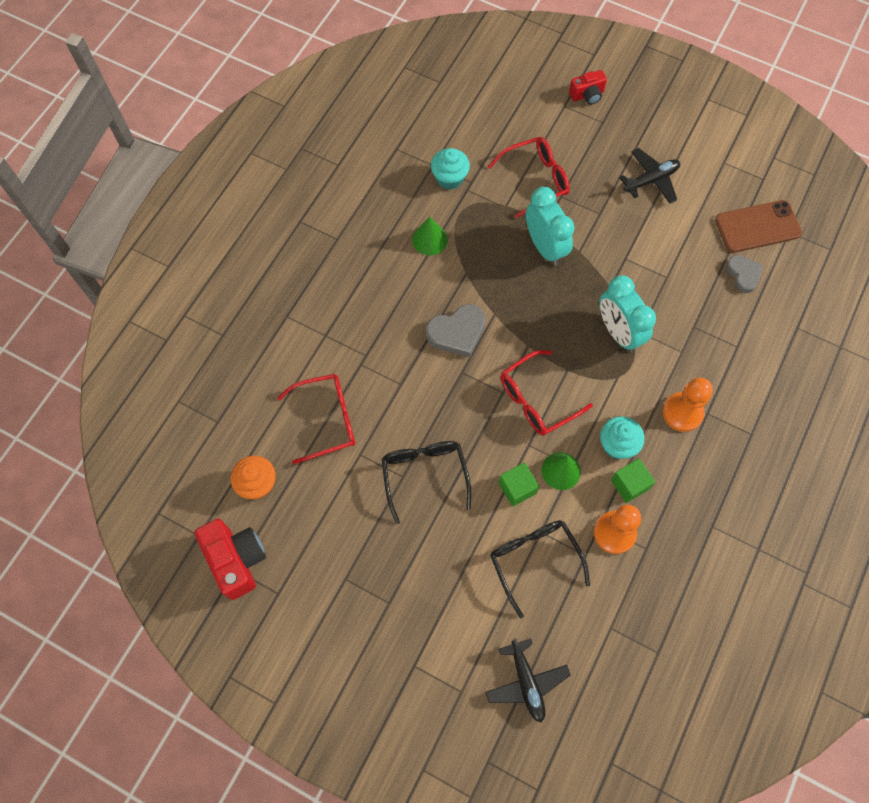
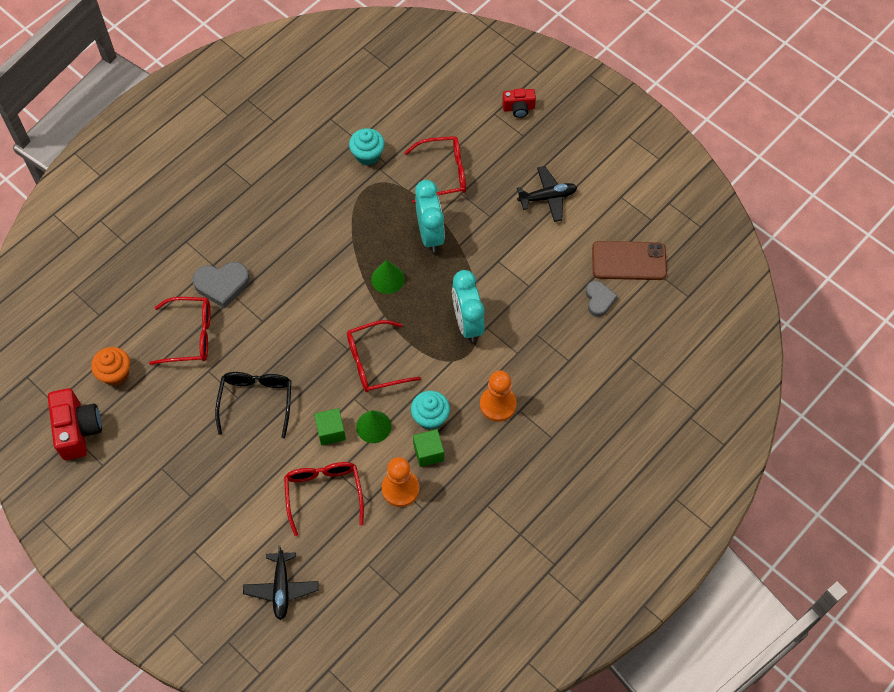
camera: 15 degrees right, 5 degrees down
(429, 239) = (331, 204): green cone -> green cone (388, 279)
(457, 332) = (326, 289): grey heart -> grey heart (222, 285)
(534, 561) = (324, 494): black glasses -> red glasses

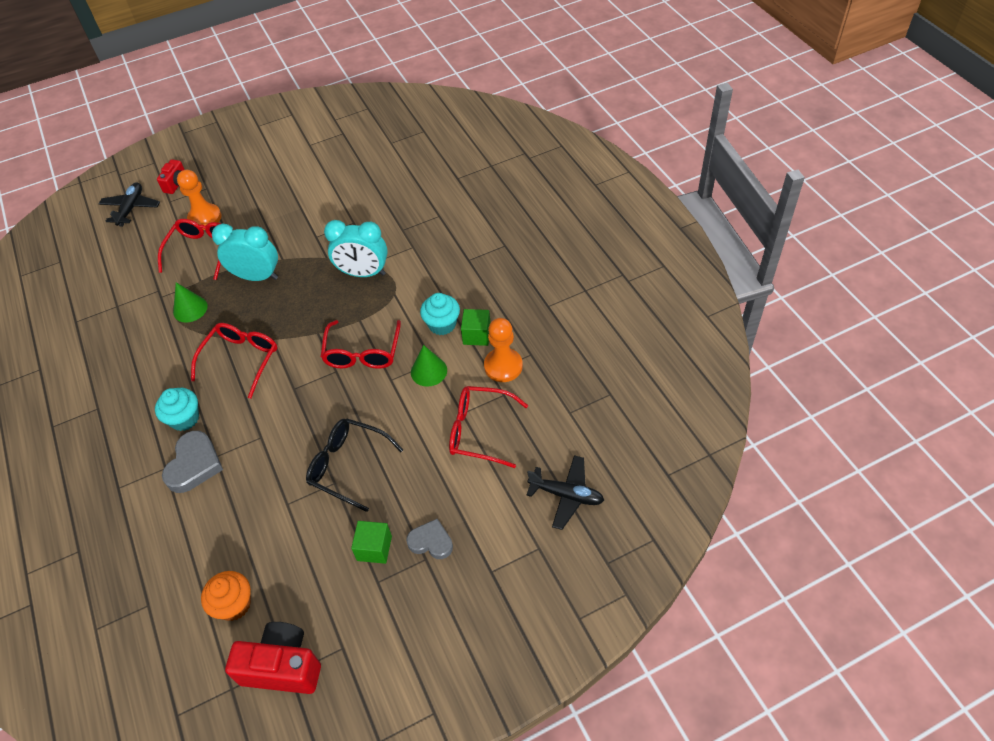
camera: 65 degrees left, 10 degrees down
(190, 335) = (234, 512): red glasses -> red glasses (241, 360)
(331, 431) = (416, 408): green cube -> green cube (374, 548)
(367, 155) = (139, 302): turquoise cupcake -> turquoise cupcake (184, 418)
(388, 279) = (281, 320): green cone -> green cone (190, 309)
(498, 404) = (455, 273): orange pawn -> orange pawn (205, 218)
(547, 197) = (277, 188): black plane -> black plane (131, 208)
(599, 300) = (394, 182): grey heart -> grey heart (431, 542)
(629, 261) = (371, 155): brown phone -> none

